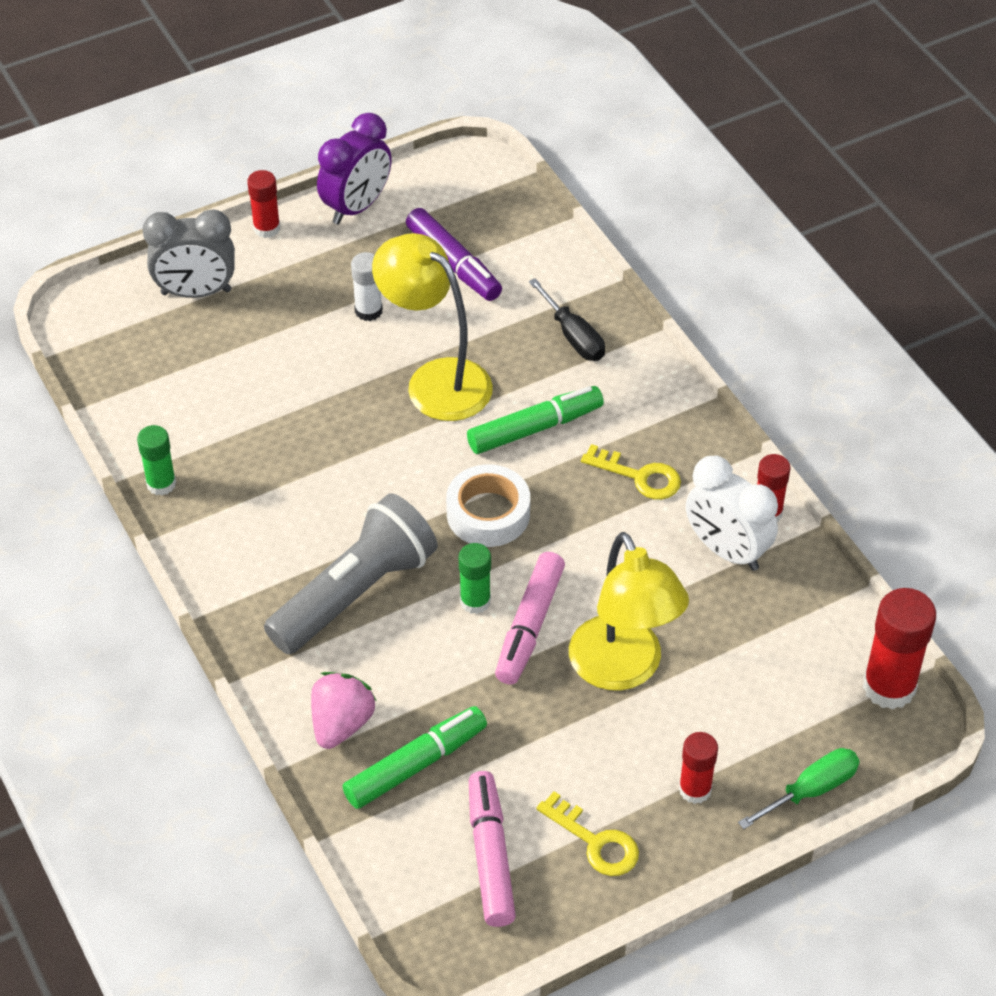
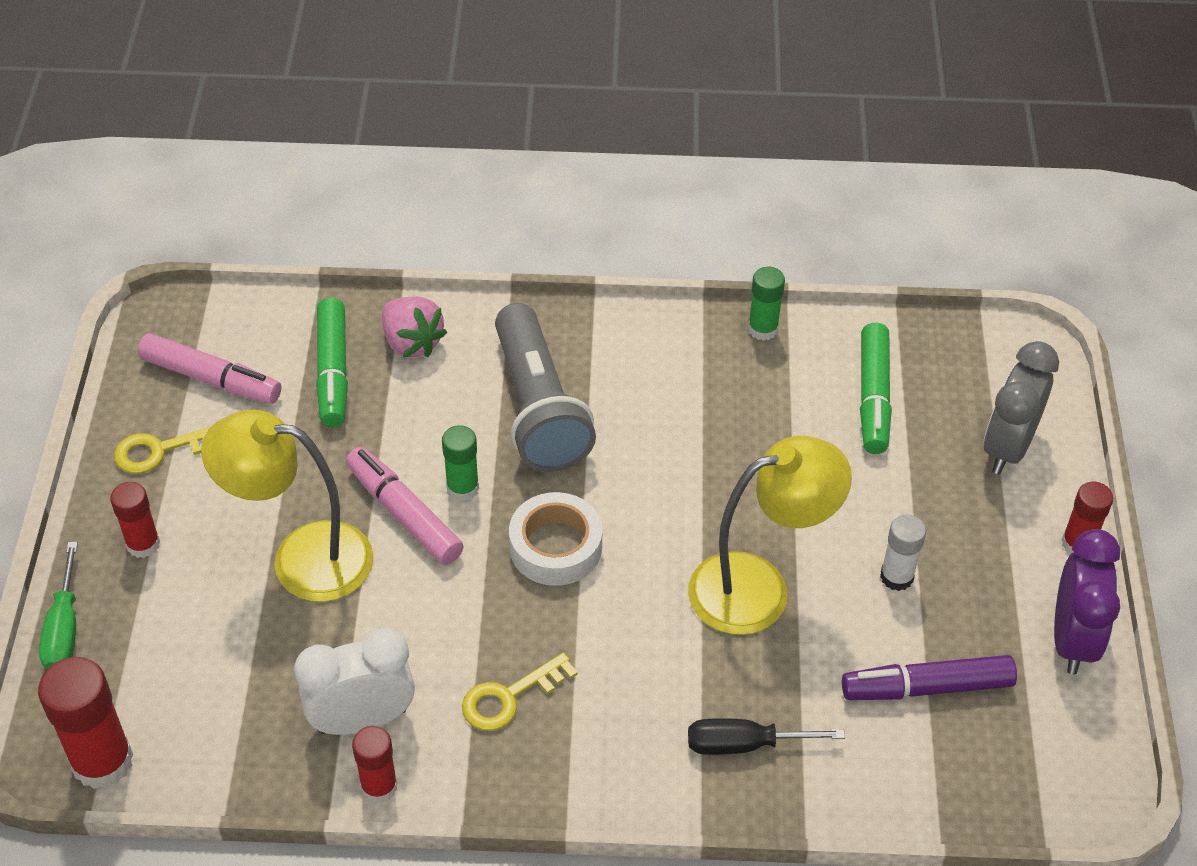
camera: 120 degrees right, 0 degrees up
(357, 207) = (1072, 639): purple clock -> purple clock turned 150 degrees counterclockwise
(534, 428) = (636, 640): green marker -> green marker (873, 397)

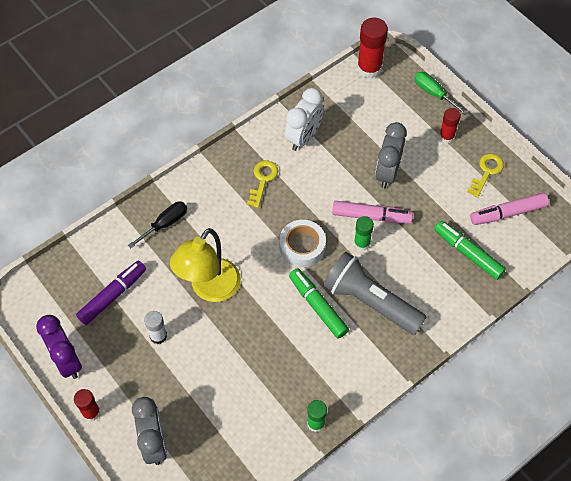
camera: 140 degrees right, 10 degrees up
(302, 558) = (387, 173): yellow lamp -> grey clock
(379, 786) = (275, 122): red glue stick -> none
(412, 342) = (454, 291): pink strawberry -> none
(873, 397) = (235, 424): green marker -> green marker (318, 306)

